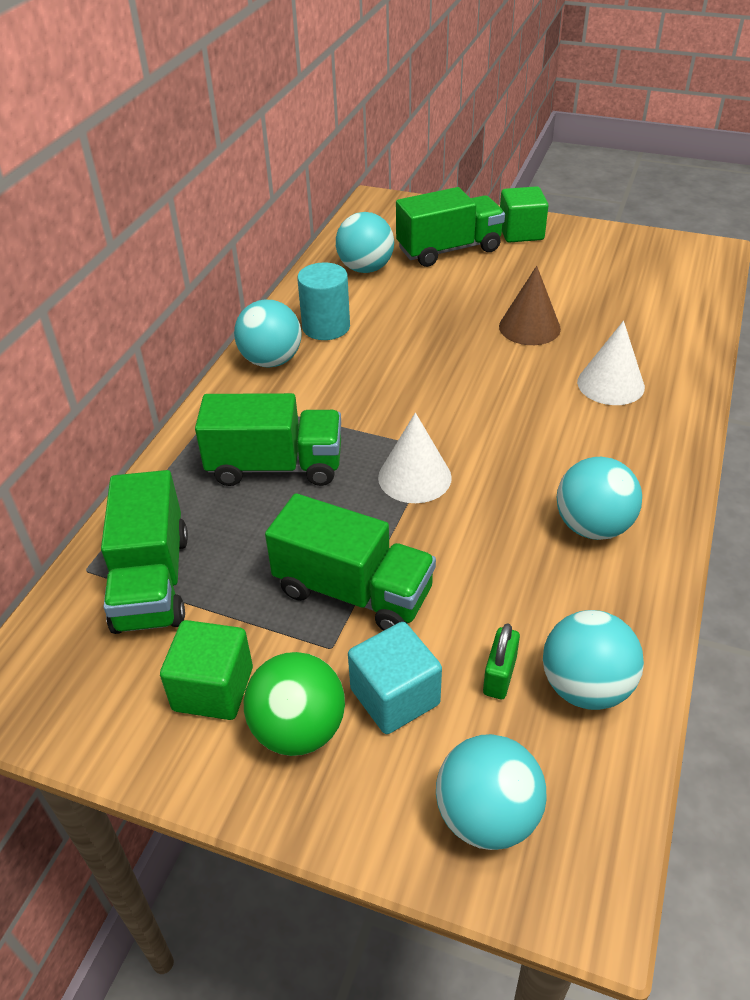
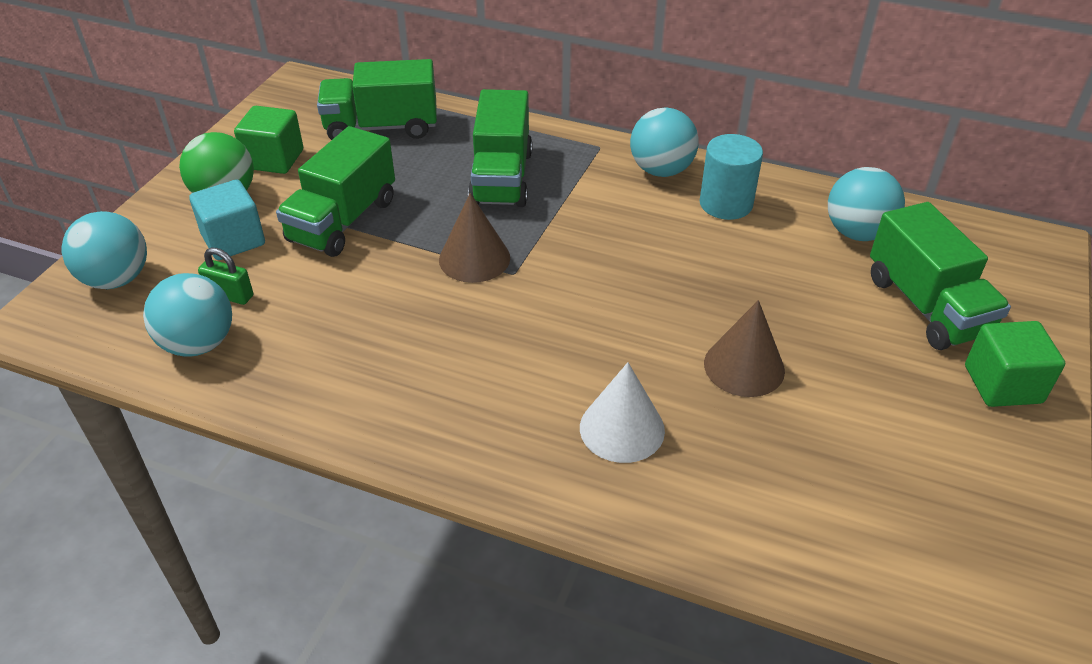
camera: 90 degrees right, 0 degrees up
(414, 477) = (474, 258): white cone -> brown cone
(592, 526) = (381, 375): turquoise ball -> none

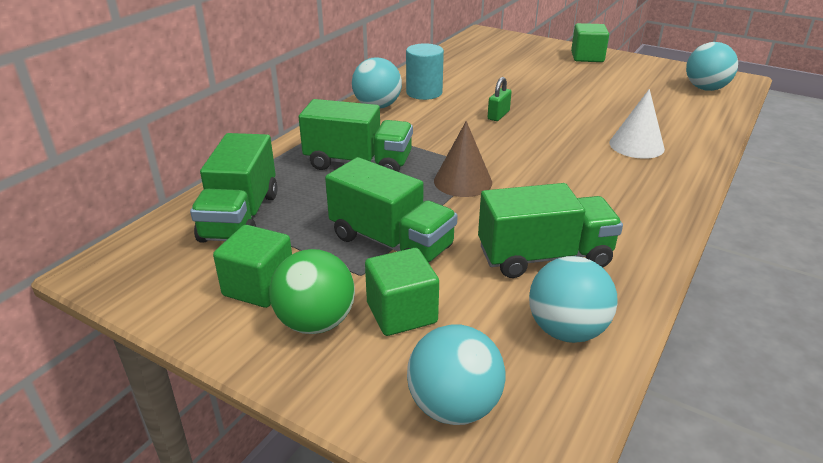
camera: 80 degrees left, 10 degrees down
(230, 295) = (494, 312): green padlock -> green padlock (498, 115)
(233, 240) = (401, 313): turquoise cube -> green cube
(744, 366) = (579, 107): brown cone -> none
(857, 233) = (464, 65): turquoise ball -> turquoise ball (705, 88)
(926, 306) = (529, 61): green truck -> green truck (544, 257)

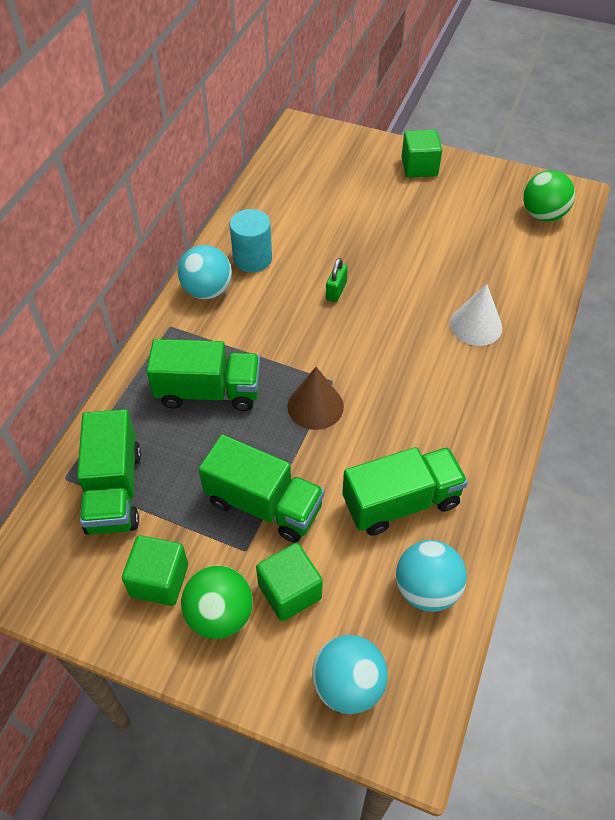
camera: 10 degrees left, 20 degrees up
(705, 88) = (543, 215): turquoise ball -> green ball

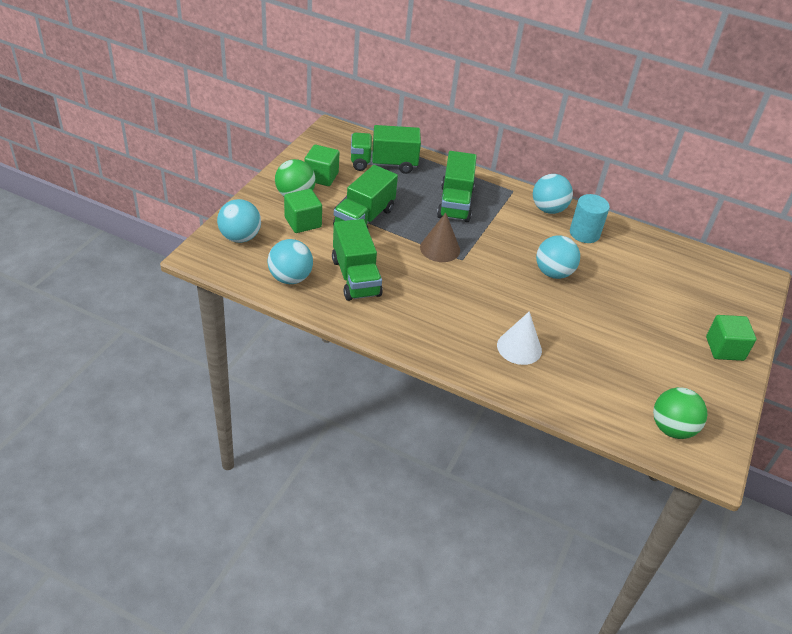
camera: 90 degrees right, 10 degrees down
(336, 291) = (553, 273): green padlock -> turquoise ball

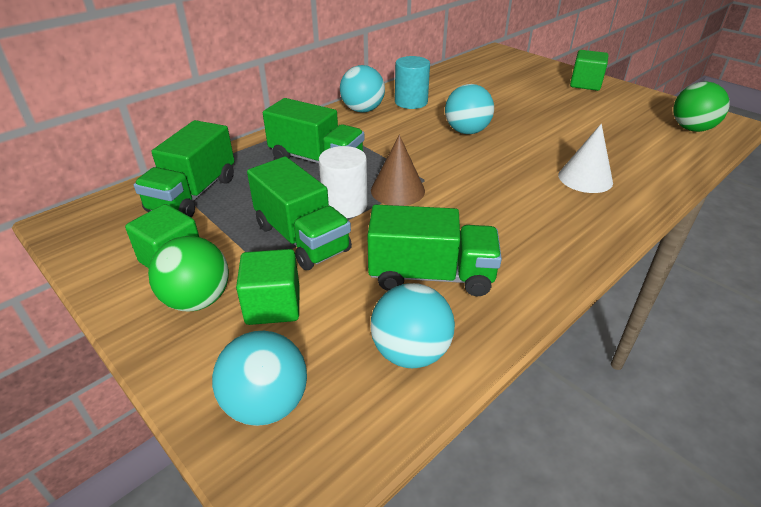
camera: 65 degrees left, 5 degrees down
(407, 228) = (345, 205): none -> white cylinder

